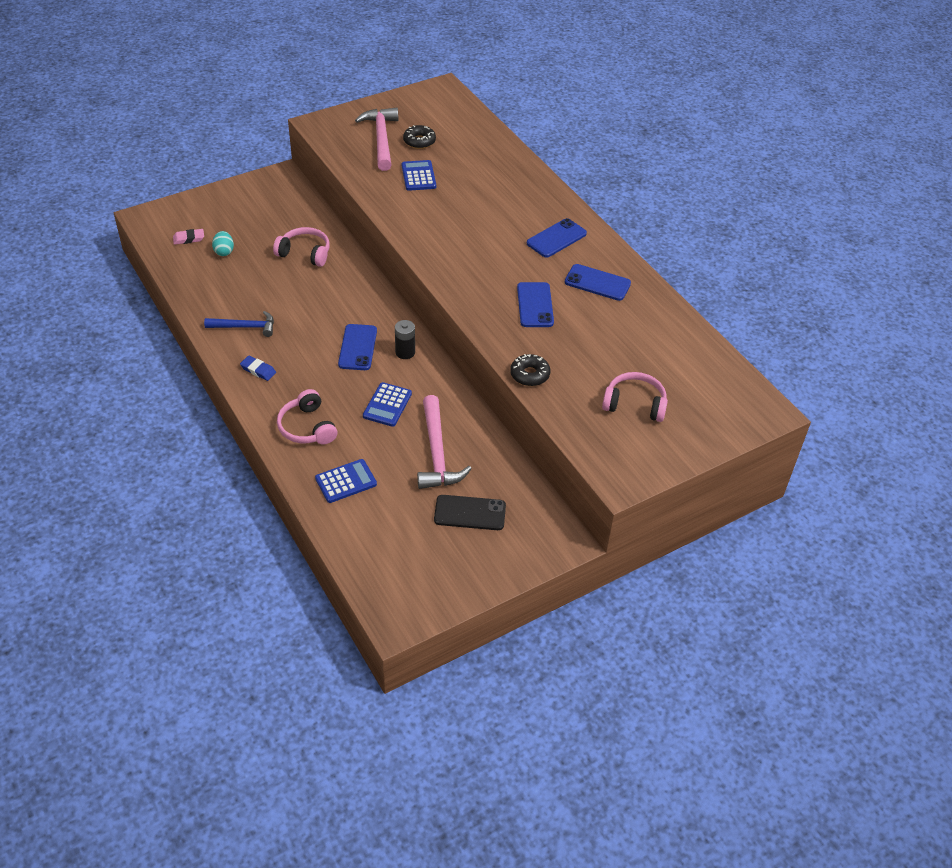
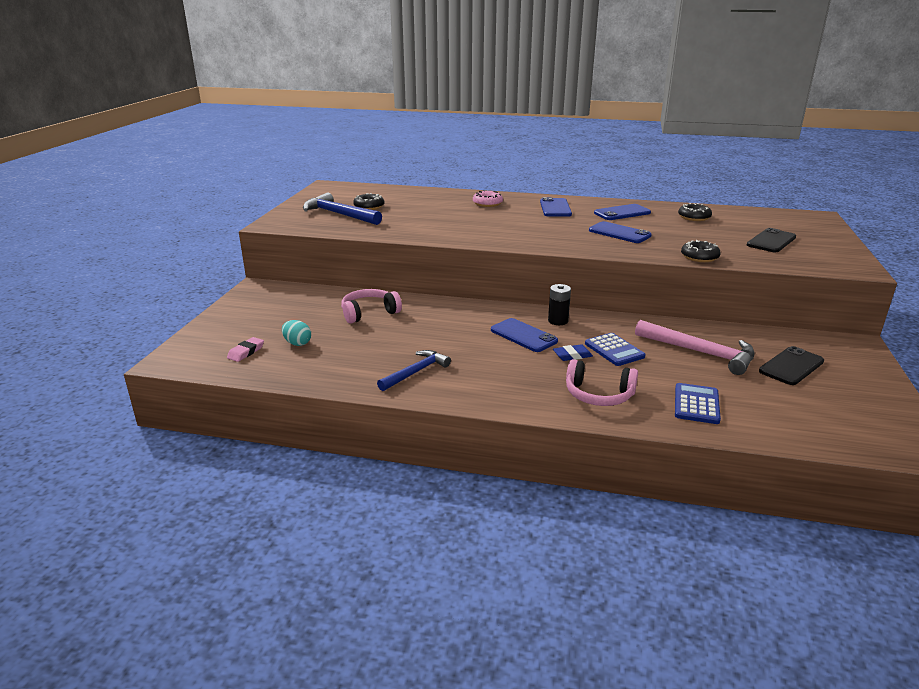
camera: 45 degrees left, 20 degrees down
(258, 370) = (485, 388): blue eraser -> blue eraser (572, 355)
(381, 139) = (339, 214): pink hammer -> blue hammer
(418, 176) = (407, 218): blue calculator -> none
(515, 196) = (487, 203): none -> pink donut
(634, 404) = (771, 241): pink headphones -> black phone
(645, 331) = (694, 217): none -> black donut

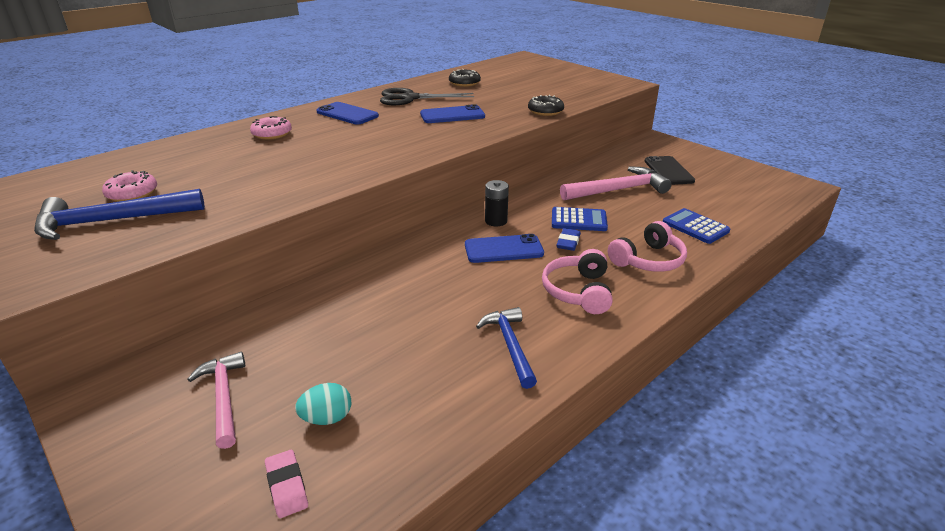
camera: 55 degrees left, 5 degrees up
(286, 314) = (224, 397): none -> pink hammer
(369, 207) = (132, 194): black donut -> pink donut
(369, 313) = (324, 323): pink headphones -> pink headphones (578, 291)
(622, 213) = (410, 98): blue phone -> black scissors
(771, 241) = (548, 83): black phone -> none

